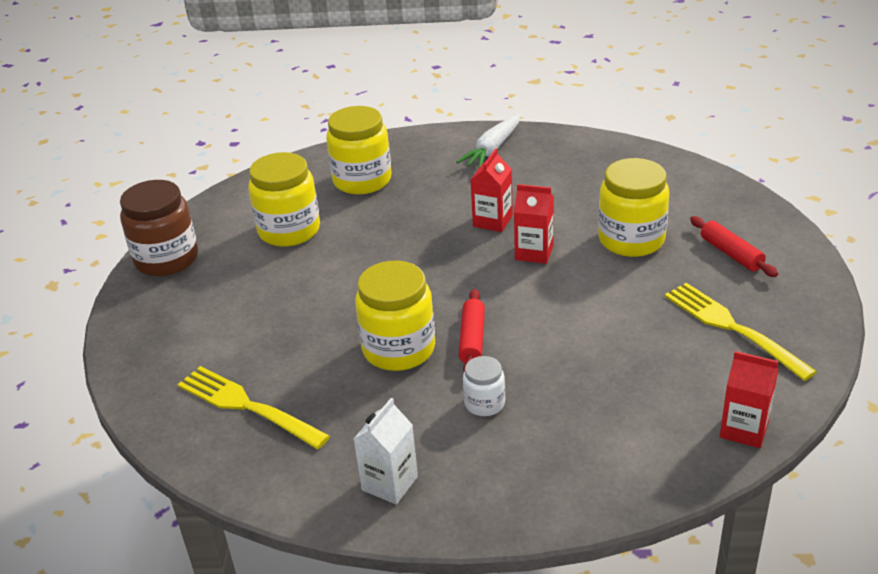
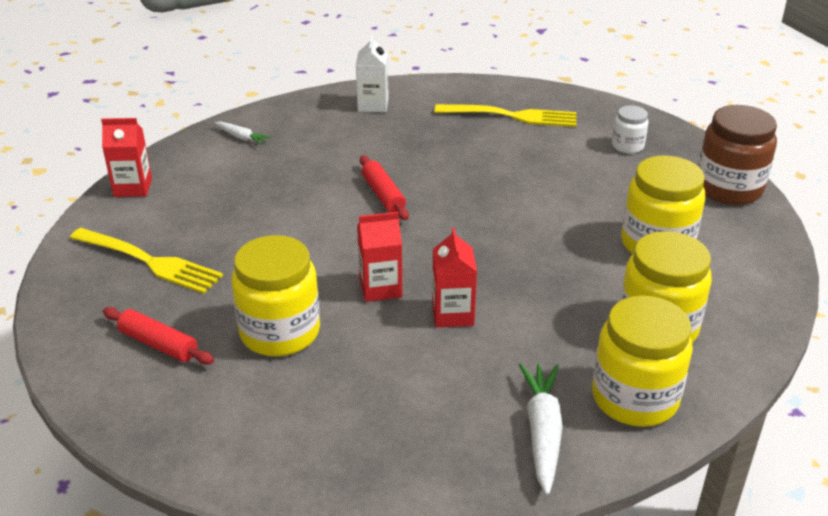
camera: 150 degrees right, 0 degrees up
(399, 349) = (438, 173): yellow jar -> yellow jar (634, 398)
(484, 403) = (341, 157): white jar -> white jar (627, 146)
(589, 475) = (242, 137): none -> white carrot

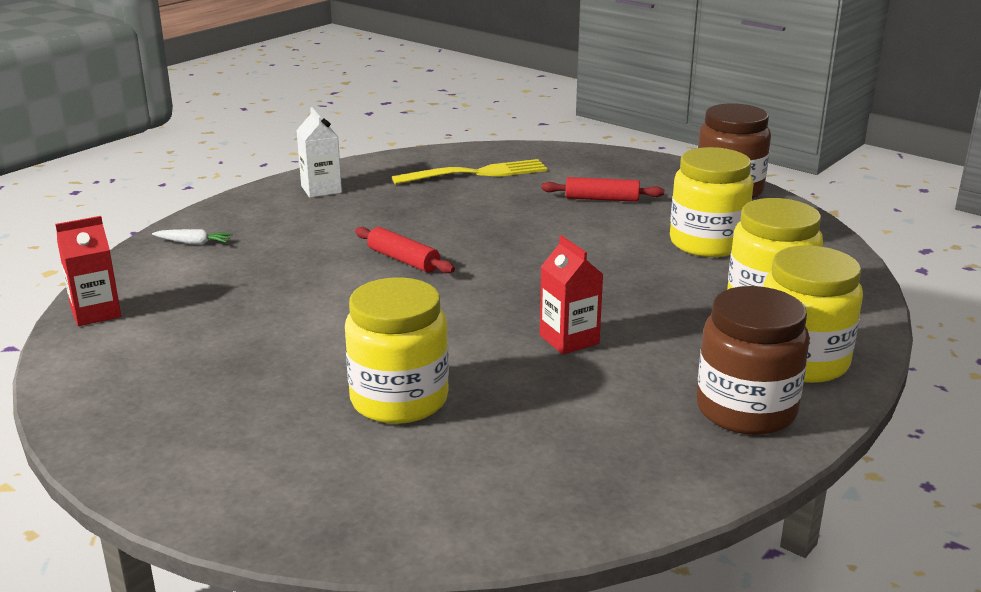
camera: 25 degrees left, 10 degrees down
(148, 261) = (179, 375): yellow fork -> none
(158, 344) = (264, 447): red rolling pin -> red rolling pin (601, 199)
(380, 288) = (474, 336): red carton -> none
(542, 432) = (746, 410): white carrot -> brown jar
(627, 146) = (609, 176): white jar -> none

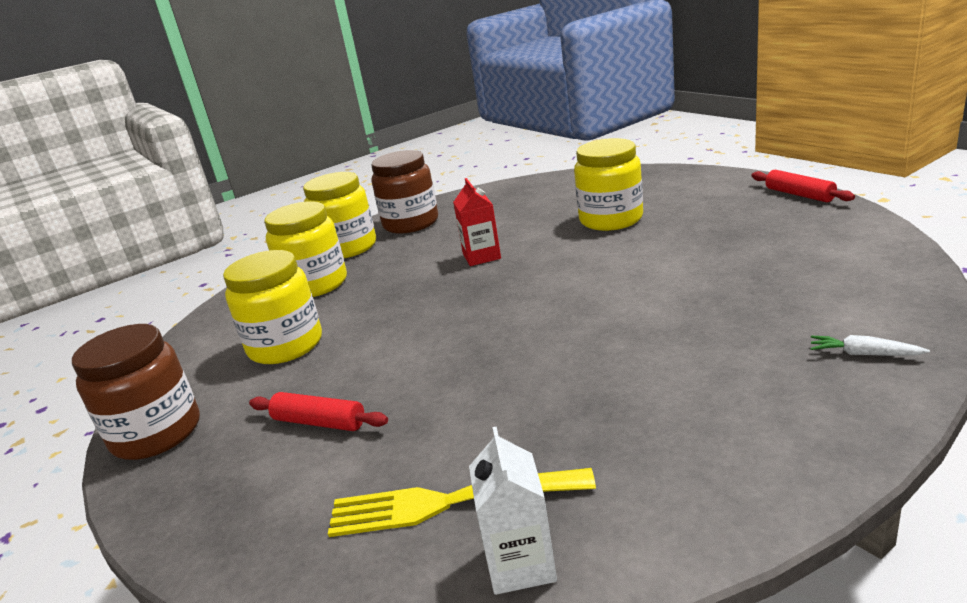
camera: 160 degrees left, 0 degrees up
(96, 313) = (898, 268): red carton -> none
(321, 189) = (718, 469): white carton -> white carton (520, 564)
(403, 260) = (595, 327): red rolling pin -> red rolling pin (799, 194)

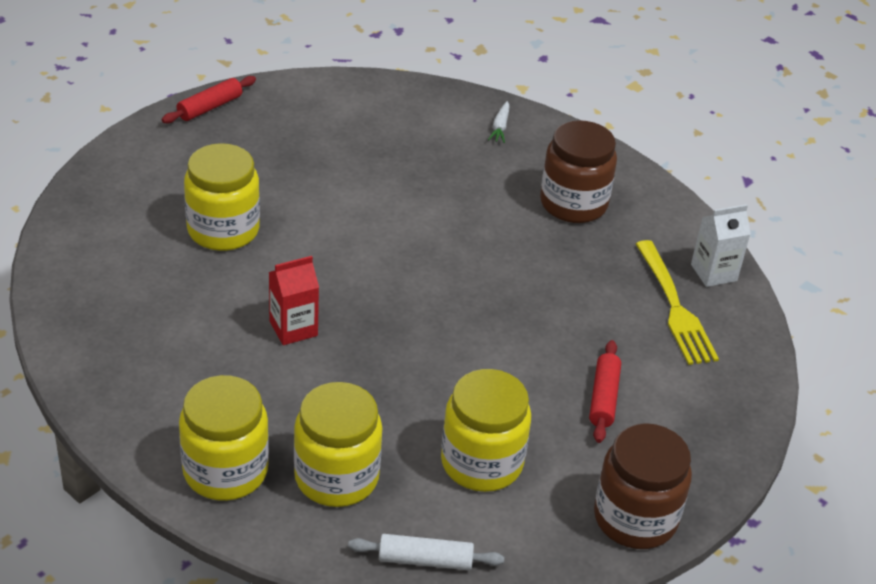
camera: 110 degrees left, 15 degrees up
(213, 322) = (425, 560): none -> white rolling pin
(411, 223) = (159, 414): brown jar -> brown jar (573, 203)

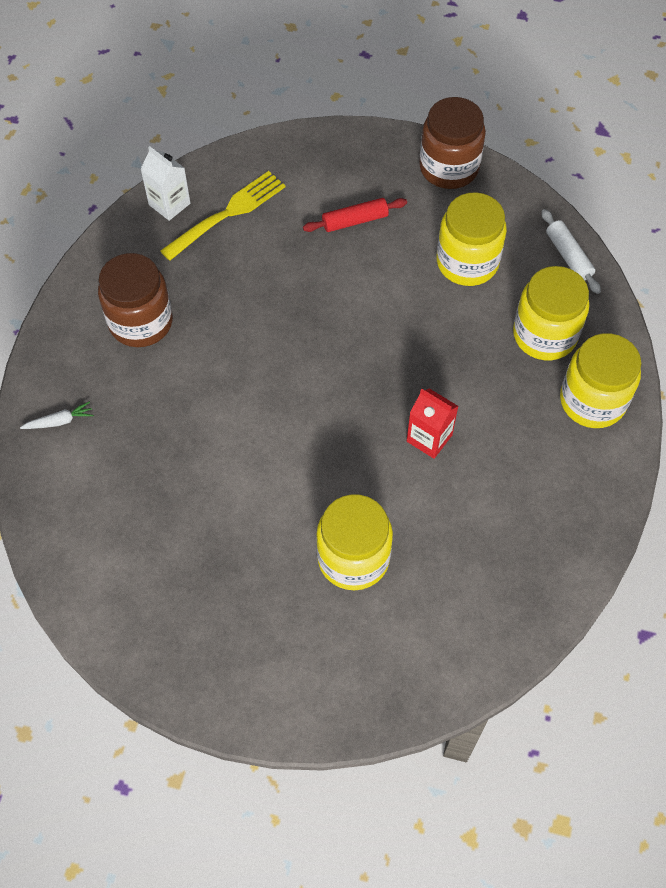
camera: 115 degrees left, 20 degrees up
(210, 107) = (182, 687): red rolling pin -> none

